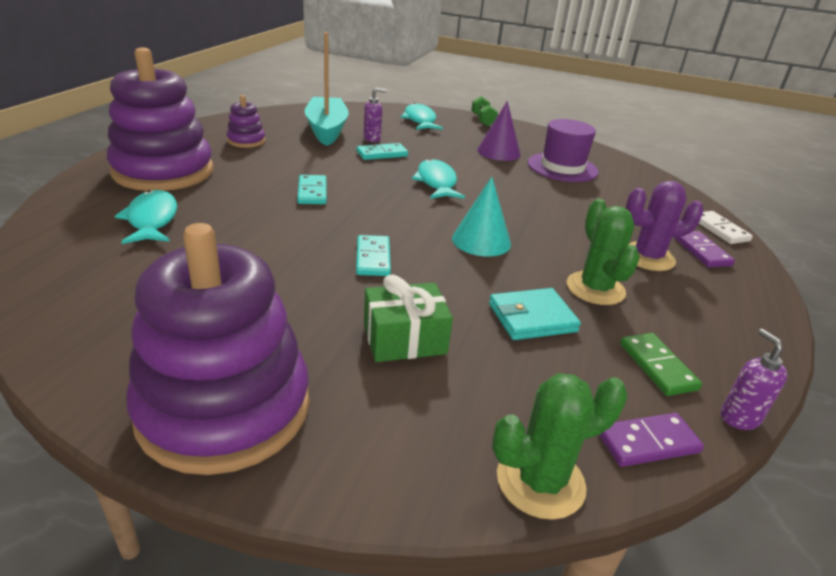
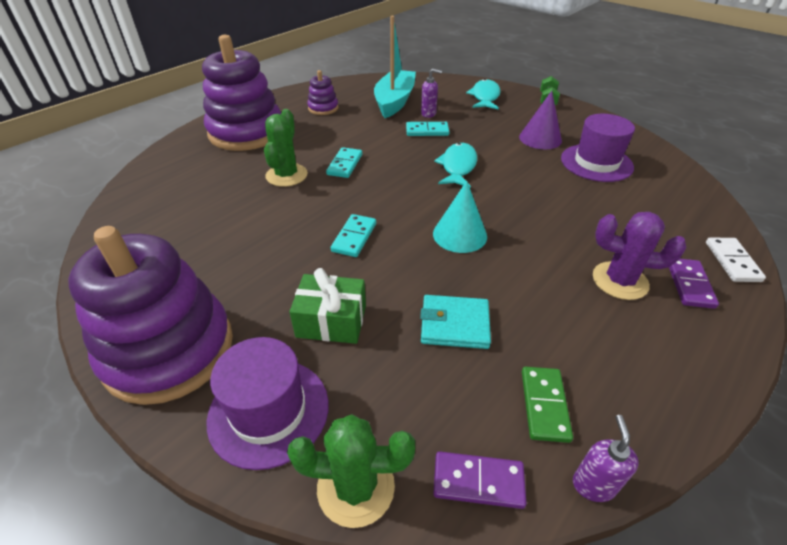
camera: 25 degrees right, 10 degrees up
(152, 220) = (214, 176): turquoise fish -> none
(396, 438) = (269, 411): none -> purple hat
(595, 288) = (538, 306): green cactus -> green cactus (286, 175)

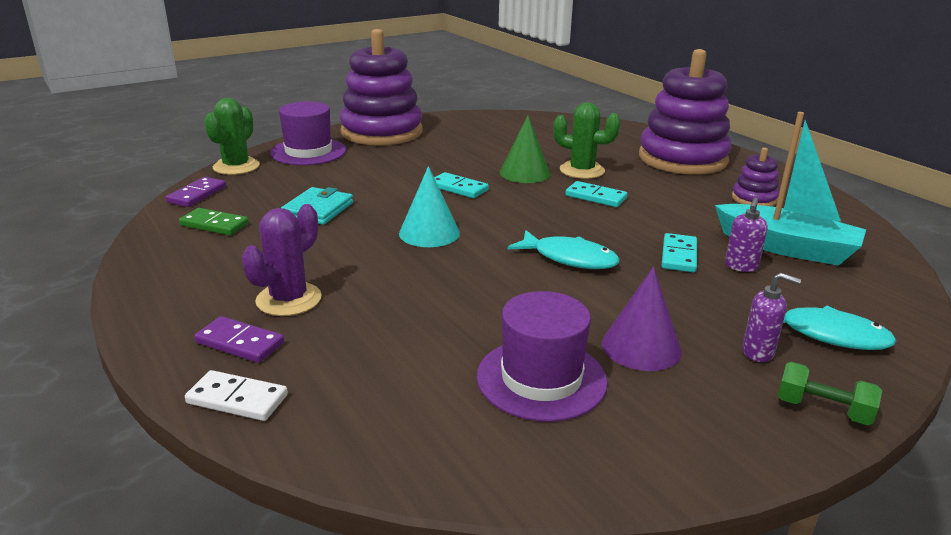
camera: 105 degrees right, 15 degrees down
(301, 204) = (525, 173): none -> green cone
(331, 321) = (364, 171): green gift -> none
(593, 485) = (148, 225): purple soap dispenser -> purple soap dispenser (758, 352)

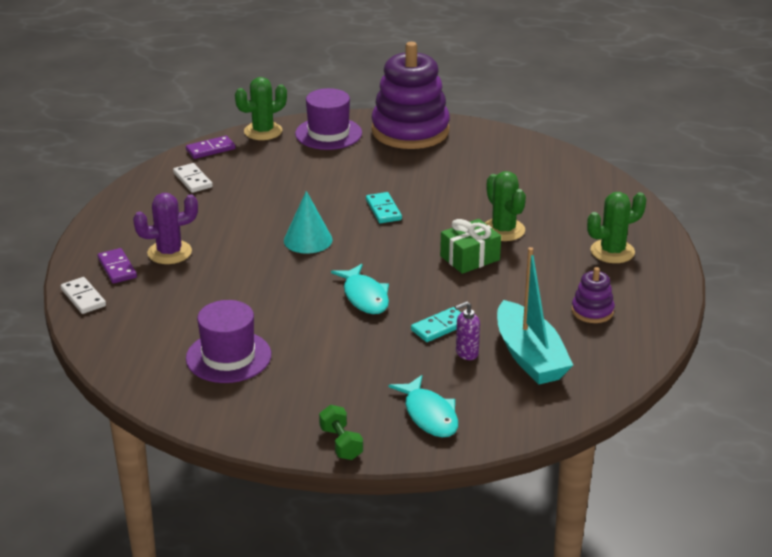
camera: 40 degrees right, 5 degrees up
(214, 225) = (192, 180): green domino -> white domino
(318, 209) = (266, 192): turquoise wallet -> none
(525, 173) = (454, 215): green cone -> none
(596, 197) = (470, 258): turquoise domino -> green gift
(641, 347) = (308, 367): purple cone -> none
(682, 159) = (612, 251): purple stacking toy -> green cactus
(758, 352) = (367, 402): purple soap dispenser -> none

